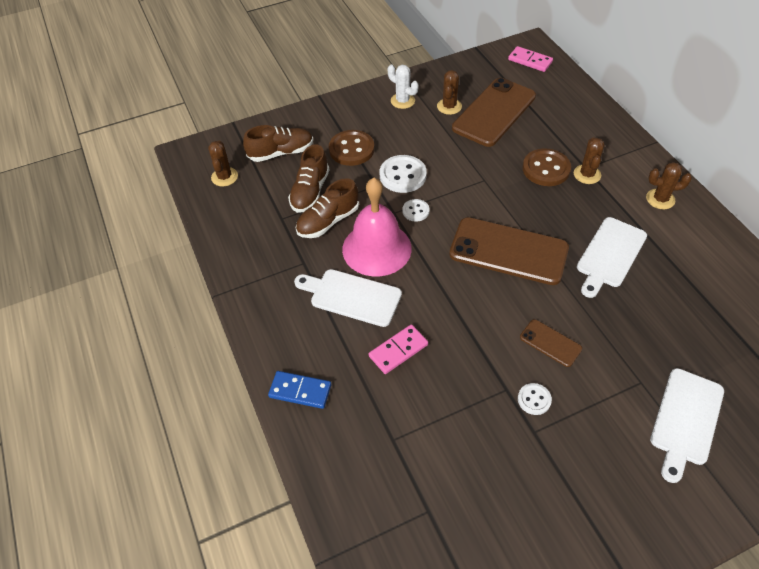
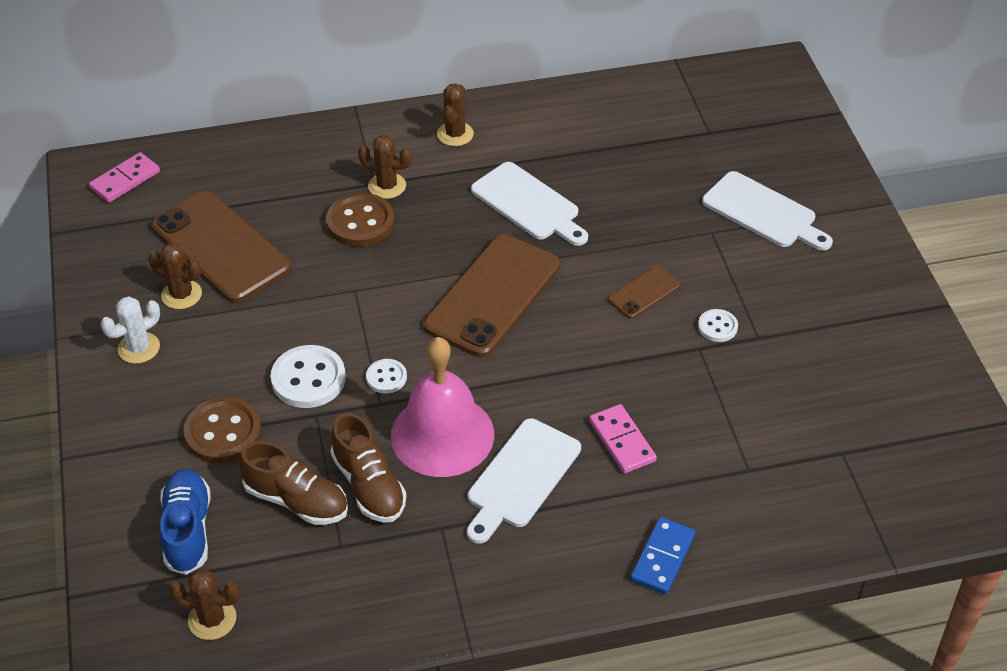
camera: 80 degrees left, 5 degrees down
(281, 153) = (187, 530): brown shoe -> blue shoe

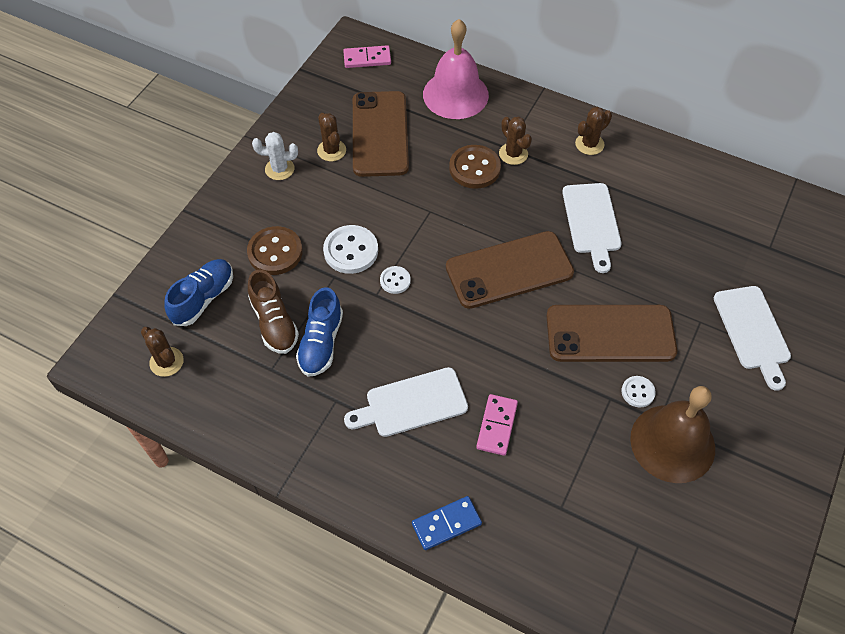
camera: 40 degrees right, 10 degrees up
(369, 485) = (321, 343): brown shoe -> blue shoe
(442, 435) = (392, 341): pink bell -> pink bell (455, 94)
(644, 292) = (610, 333): brown phone -> brown phone, size x2.13
(788, 349) = (672, 443): none -> brown bell

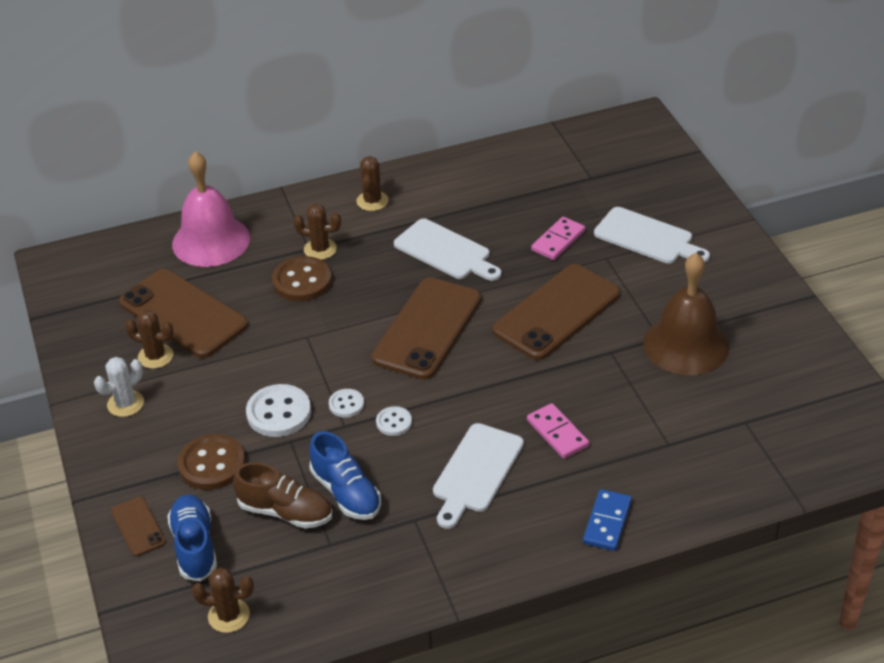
camera: 45 degrees left, 15 degrees down
(192, 257) = (138, 527): none -> brown phone
(367, 59) = (89, 268): pink domino -> pink domino (558, 241)
(638, 392) = (623, 333): white button -> white button (394, 422)

